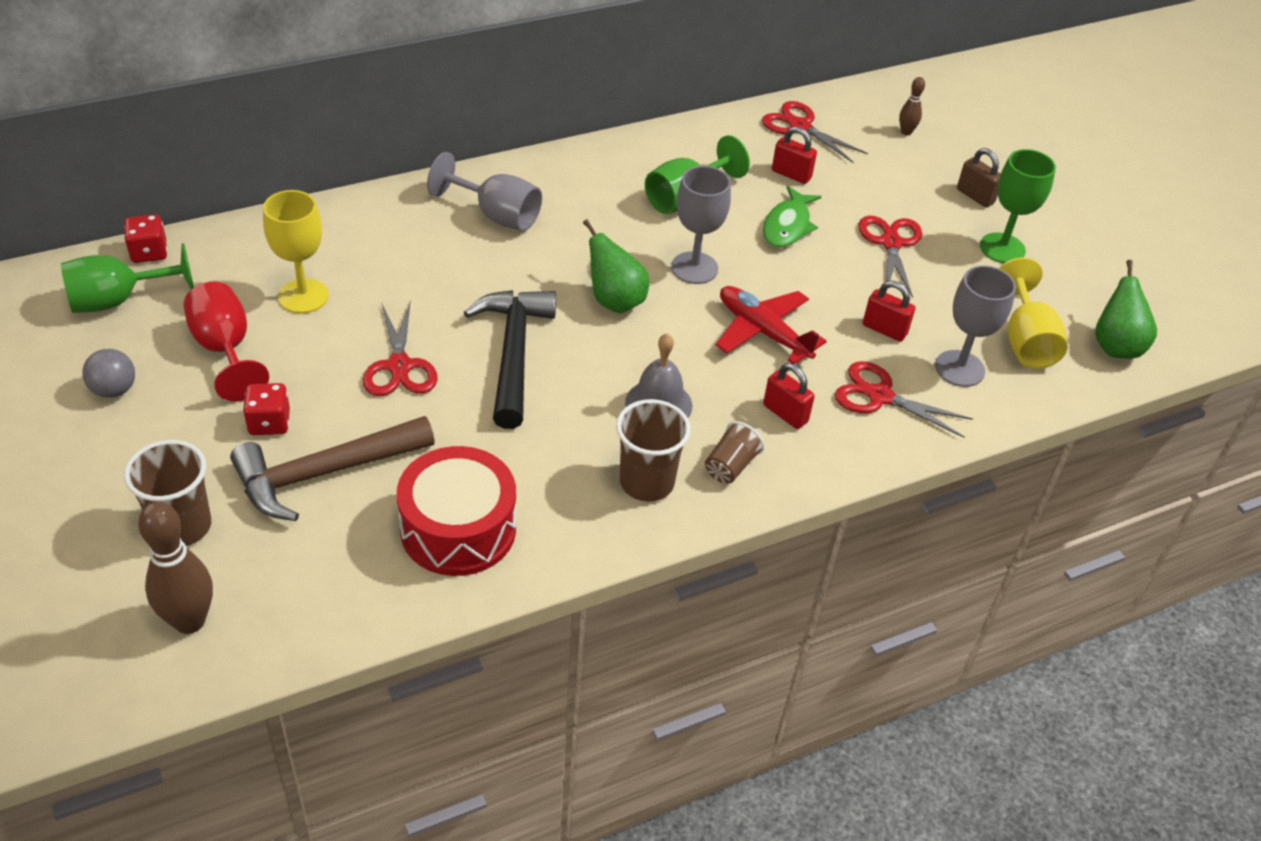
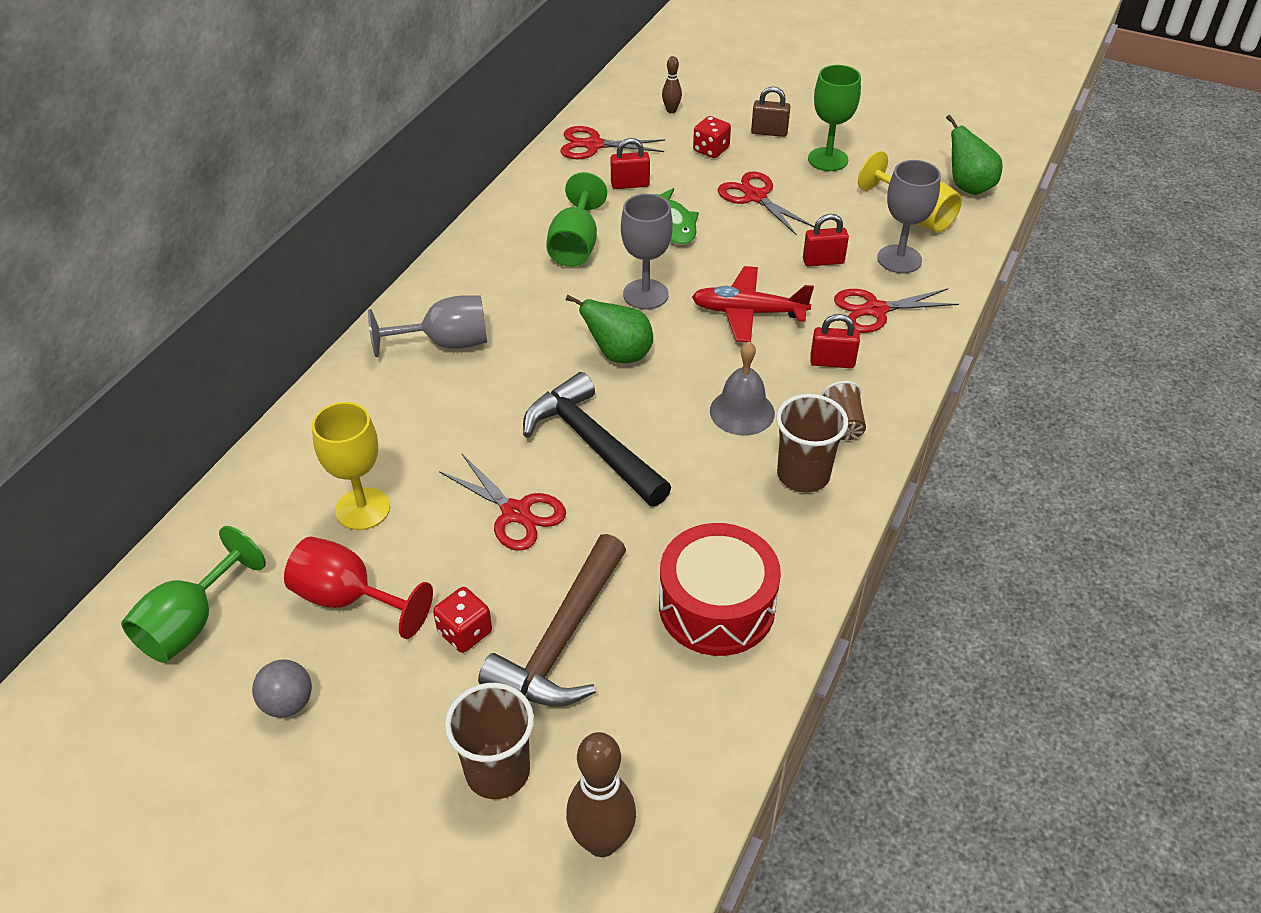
camera: 35 degrees left, 0 degrees up
(149, 252) = (167, 562): red dice -> red dice (711, 150)

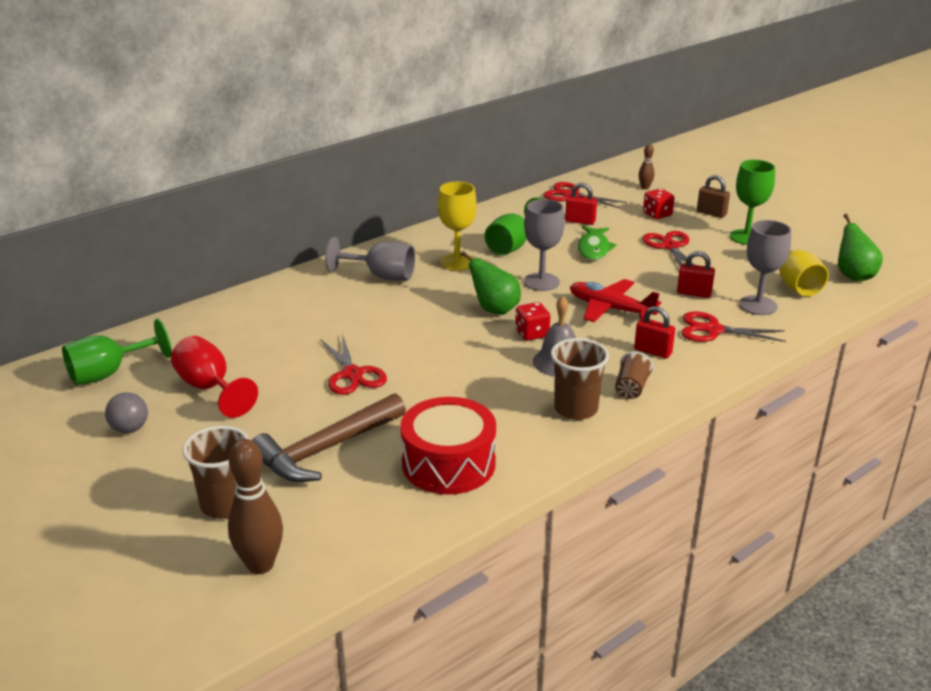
camera: 25 degrees right, 15 degrees down
(363, 509) = (257, 346): yellow goblet -> yellow goblet (457, 262)
(465, 632) = (266, 426): red dice -> red dice (532, 333)
(592, 444) = (435, 352): black hammer -> none

